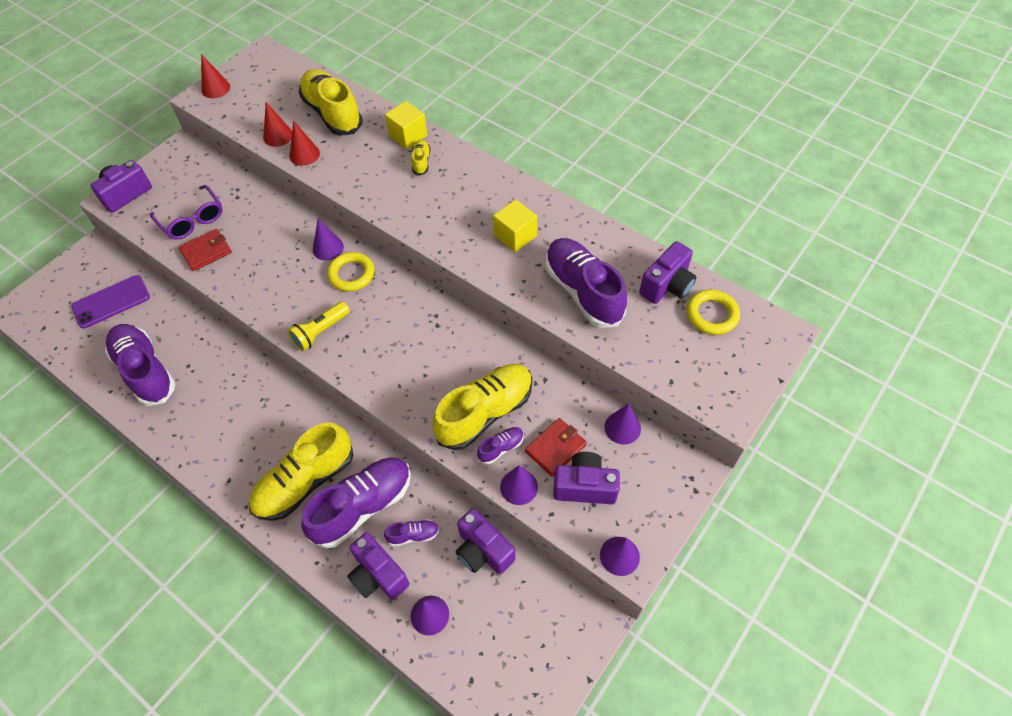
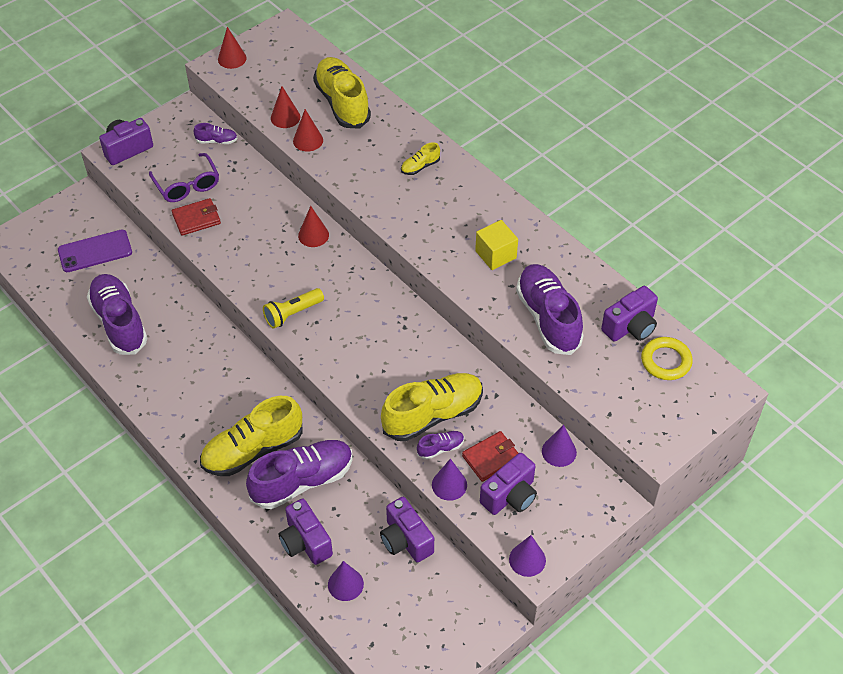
camera: 10 degrees right, 5 degrees down
(328, 248) = (313, 235): purple cone -> red cone
(351, 274) = (332, 264): yellow ring -> none
(408, 136) = (412, 138): yellow cube -> none
(413, 535) = (344, 514): purple shoe -> purple shoe (216, 141)
(421, 162) = (420, 166): yellow shoe -> yellow shoe turned 135 degrees counterclockwise
(584, 486) = (510, 496): purple camera -> purple camera turned 120 degrees clockwise

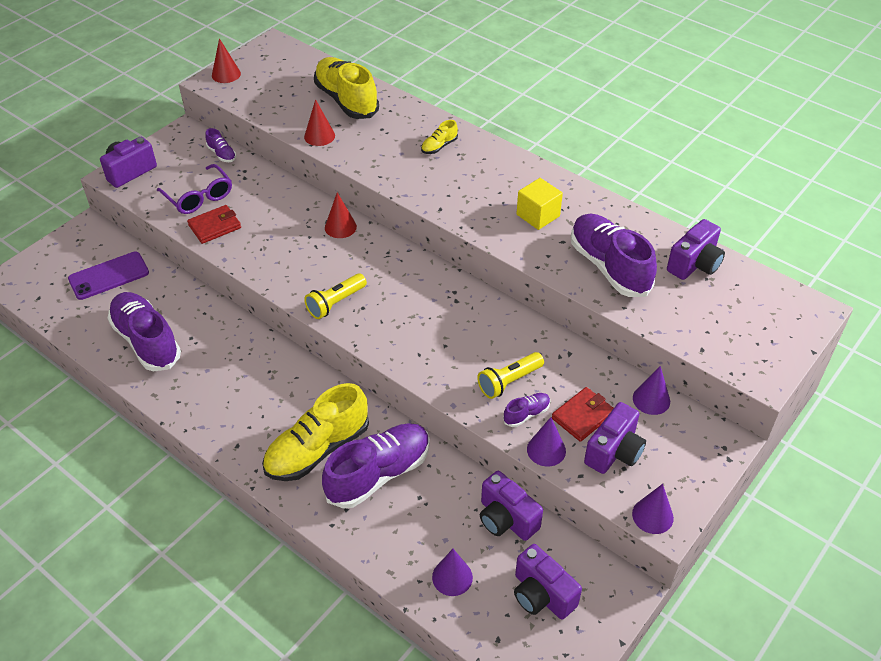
camera: 10 degrees left, 5 degrees down
(216, 141) = (222, 154): purple shoe -> purple shoe turned 60 degrees clockwise
(285, 117) = (291, 118): red cone -> none
(305, 542) = (397, 538): purple camera -> purple camera (541, 595)
(432, 415) = (509, 382): yellow shoe -> yellow flashlight
(666, 361) = (741, 291): yellow ring -> none

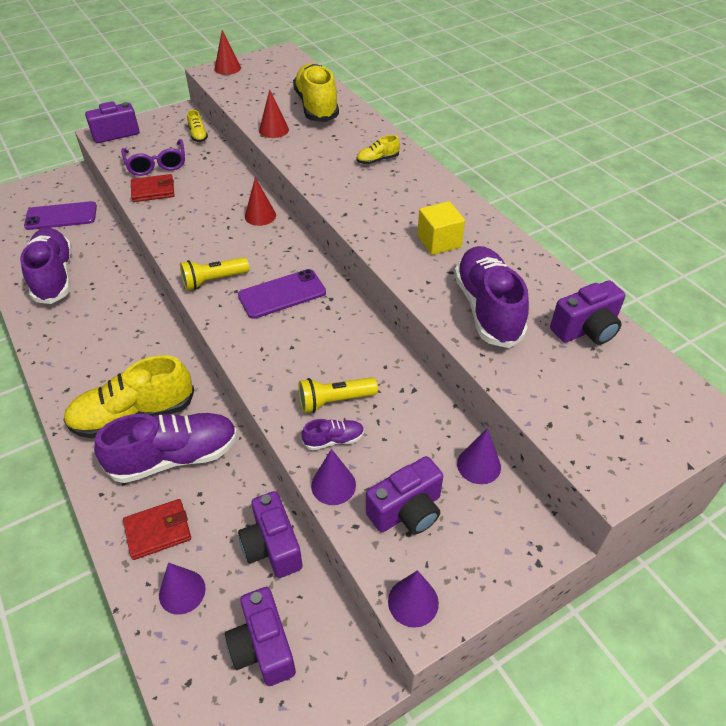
camera: 20 degrees right, 0 degrees up
(222, 154) = (198, 135): purple shoe -> yellow shoe
(408, 299) = (282, 294): none -> purple phone
(582, 416) = (393, 460): red wallet -> red wallet (158, 531)

